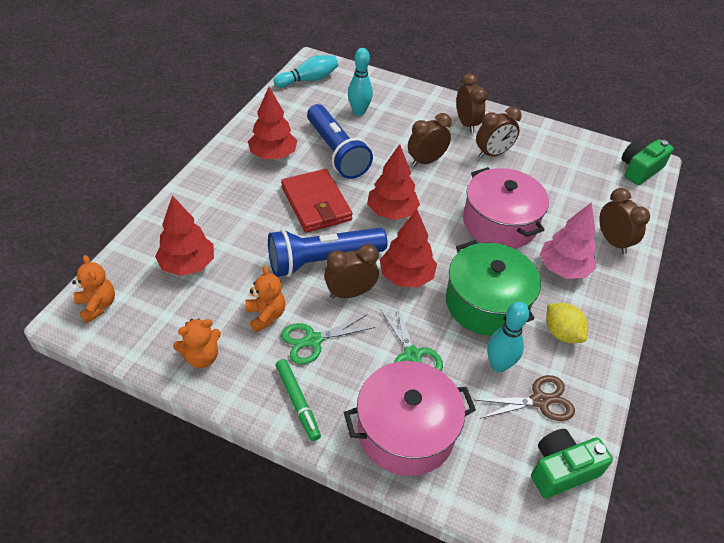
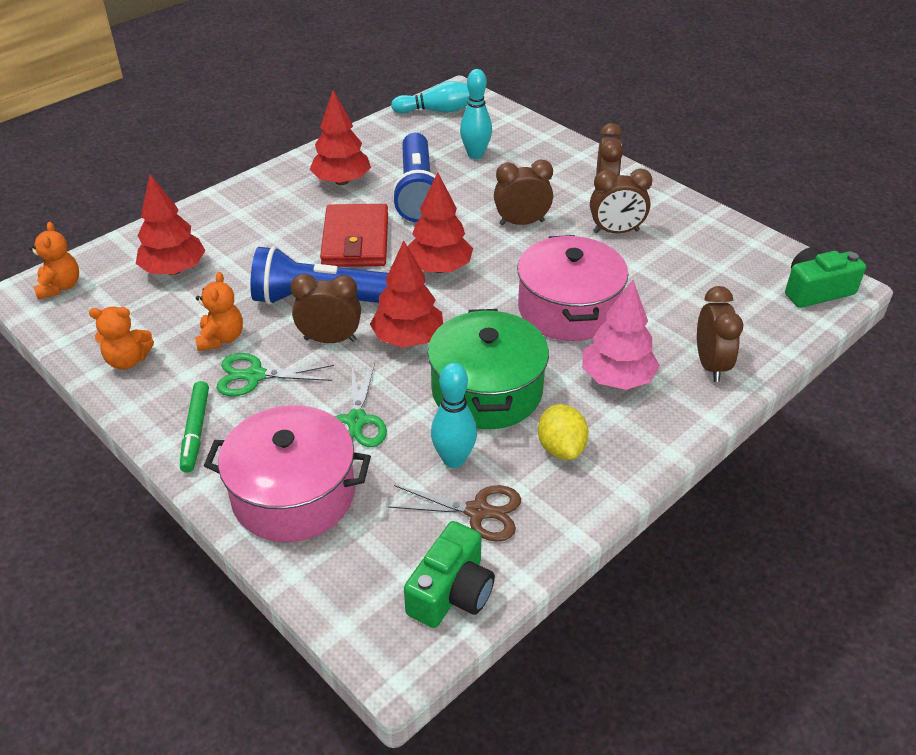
camera: 25 degrees right, 5 degrees down
(562, 470) = (451, 592): green camera -> green camera turned 120 degrees clockwise

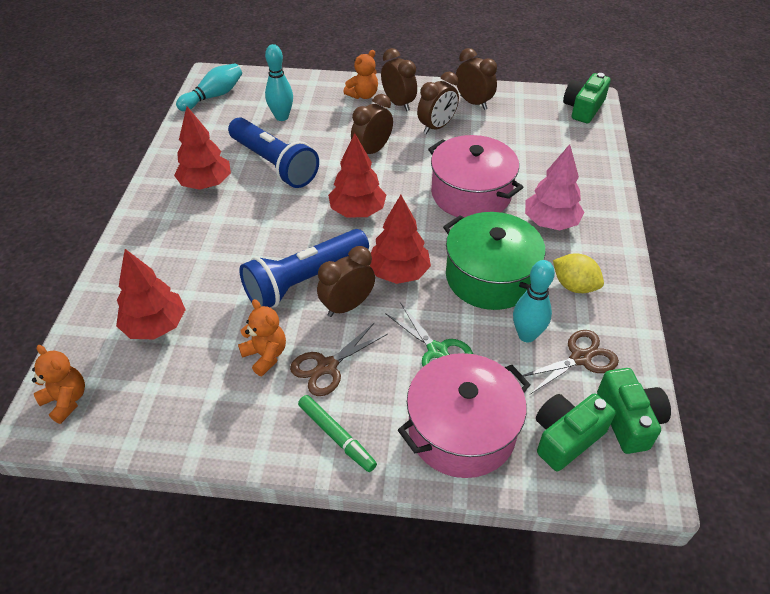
camera: 40 degrees left, 5 degrees up
(128, 360) = (211, 421): orange teddy bear -> orange teddy bear (363, 95)
(255, 376) = (327, 366): green scissors -> brown scissors
(355, 240) = (273, 223): red wallet -> none
(373, 563) = (566, 437): none -> green camera
(710, 365) = (586, 184): brown clock -> brown clock (473, 102)

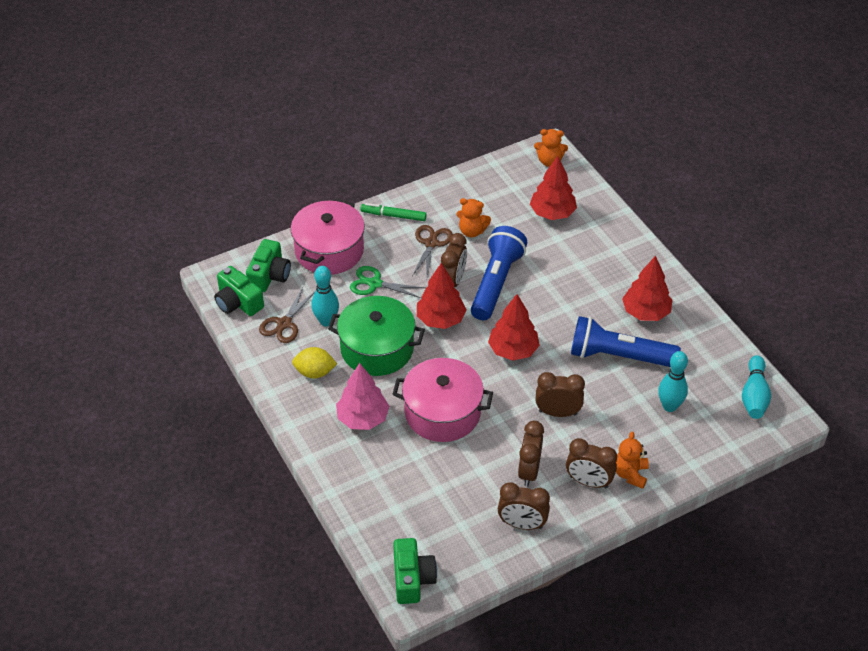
camera: 145 degrees right, 0 degrees up
(372, 151) = (557, 412): brown clock -> brown clock turned 90 degrees counterclockwise

